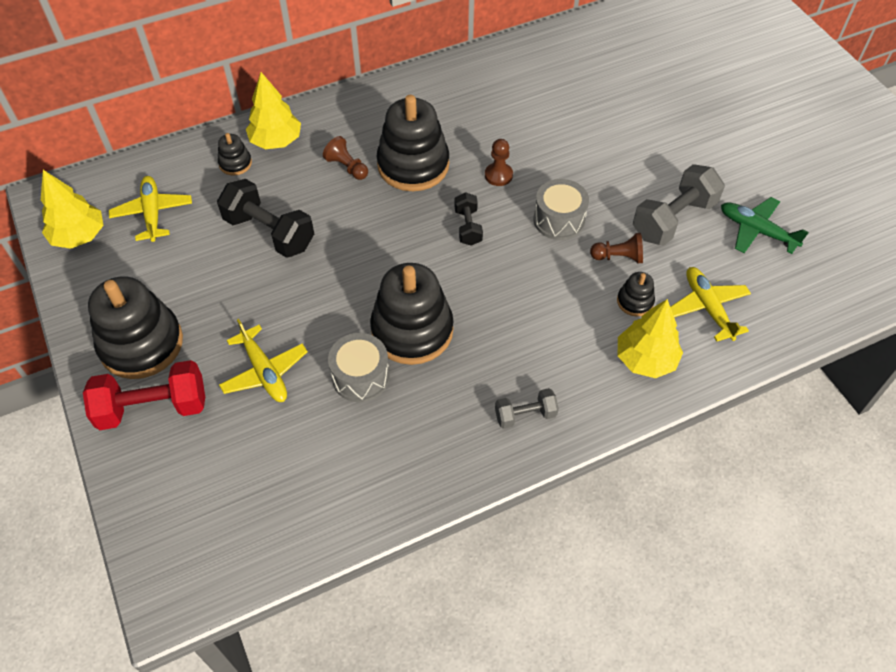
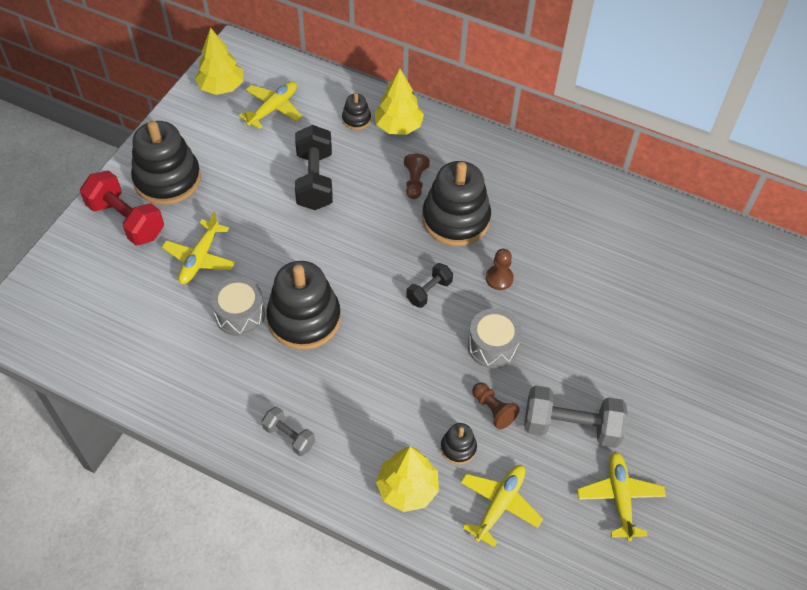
camera: 50 degrees right, 0 degrees up
(756, 230) = (619, 497): green plane -> yellow plane

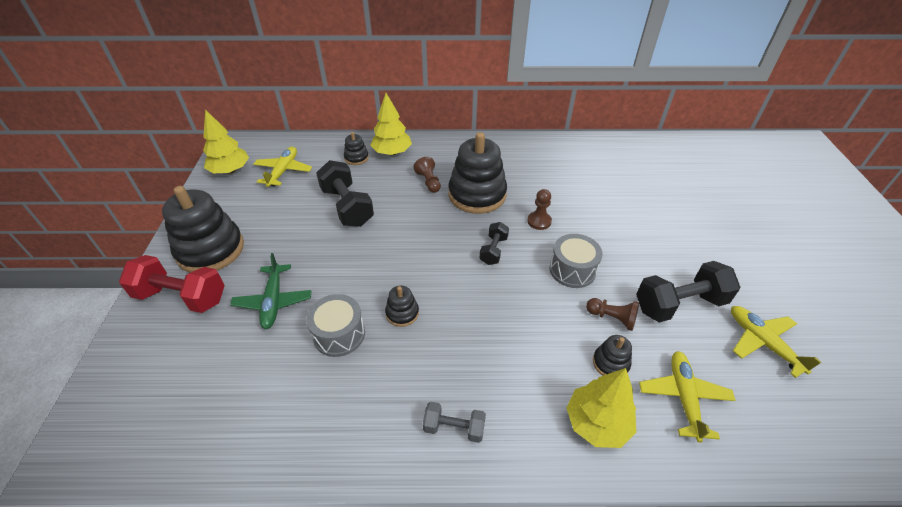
camera: 25 degrees left, 10 degrees down
(200, 258) = (273, 301): yellow plane -> green plane
(304, 319) = (402, 313): black stacking toy -> black stacking toy, size x0.46
(571, 427) = (679, 304): grey dumbbell -> black dumbbell

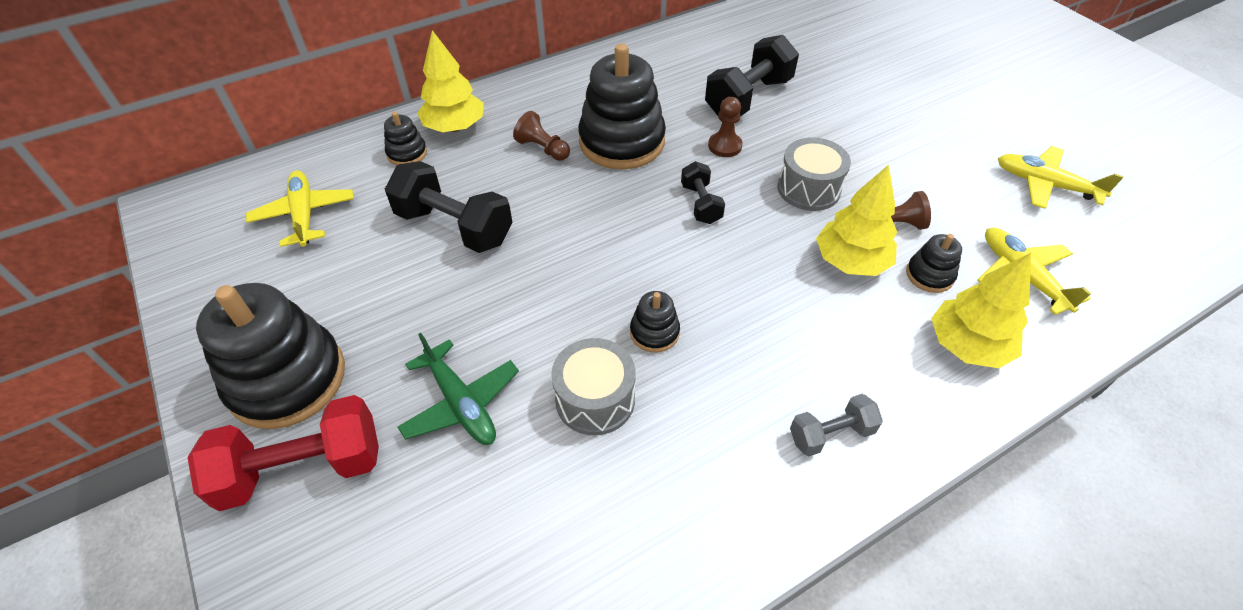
camera: 30 degrees left, 5 degrees up
(230, 170) = (207, 248): yellow tree -> yellow tree (851, 262)
(679, 304) = (944, 179): black dumbbell -> black dumbbell (748, 98)

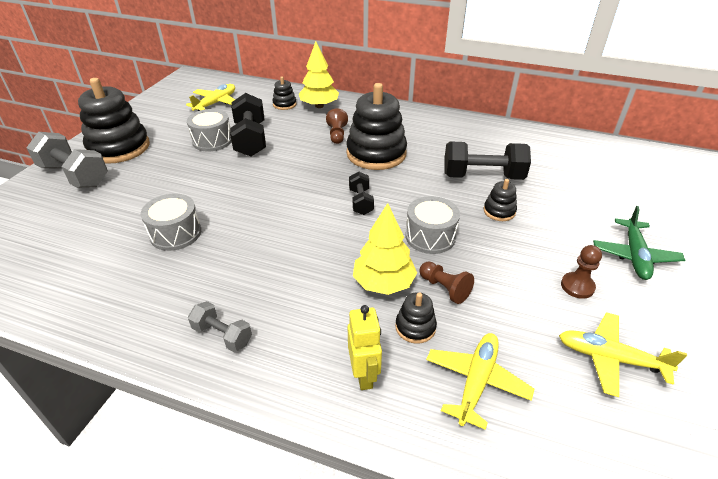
camera: 50 degrees right, 10 degrees down
(303, 468) = (74, 175): red dumbbell -> grey dumbbell
(407, 265) = (212, 140): none -> grey drum
(461, 403) = (140, 196): green plane -> green plane (634, 256)
(654, 332) = (240, 231): black stacking toy -> black stacking toy (499, 211)
(701, 204) = (361, 202): black dumbbell -> black dumbbell turned 45 degrees counterclockwise
(725, 146) = (423, 188): brown pawn -> brown pawn (577, 286)
(967, 346) = (364, 375): yellow tree -> yellow robot
(1044, 184) = (609, 358): yellow plane -> yellow plane turned 60 degrees counterclockwise

